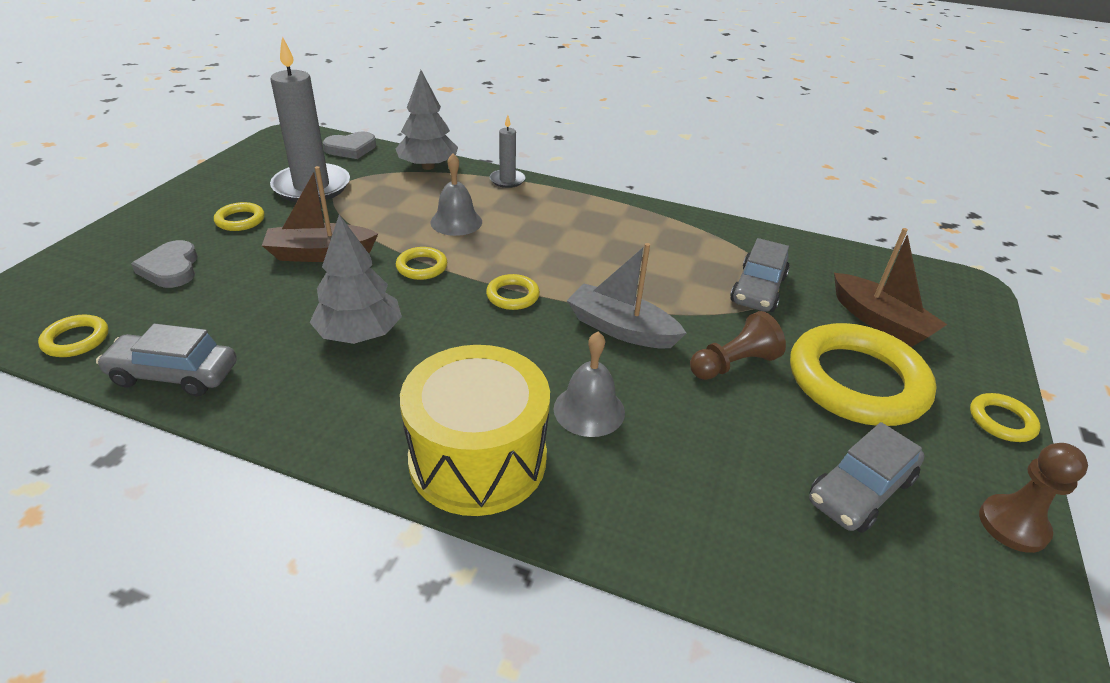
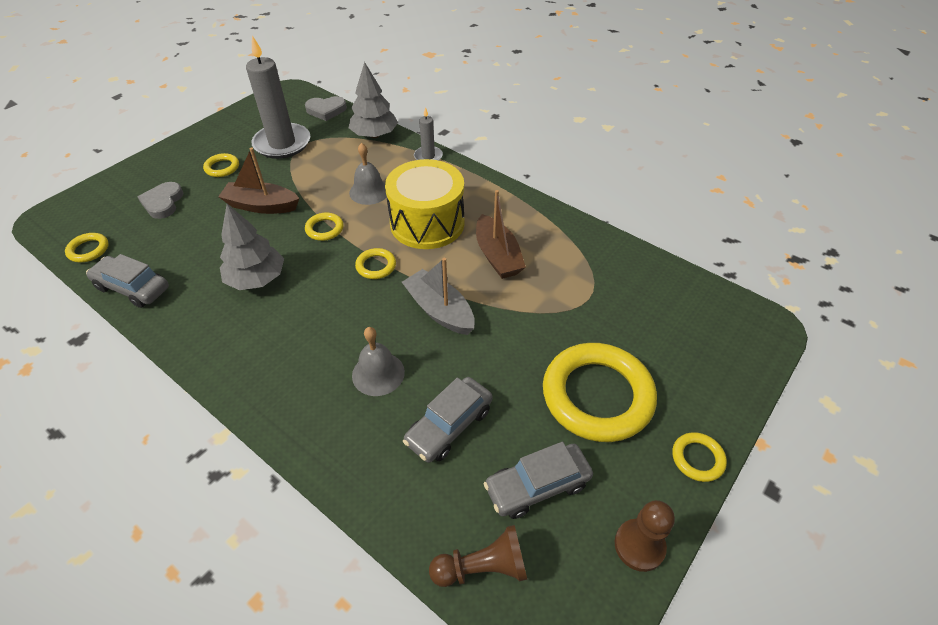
camera: 20 degrees right, 10 degrees up
(478, 459) = (285, 393): yellow drum -> yellow drum (427, 223)
(733, 364) = (507, 359): brown pawn -> brown pawn (482, 567)
(758, 289) = (570, 295): grey car -> grey car (449, 426)
(880, 321) = (656, 345): brown boat -> brown boat (497, 256)

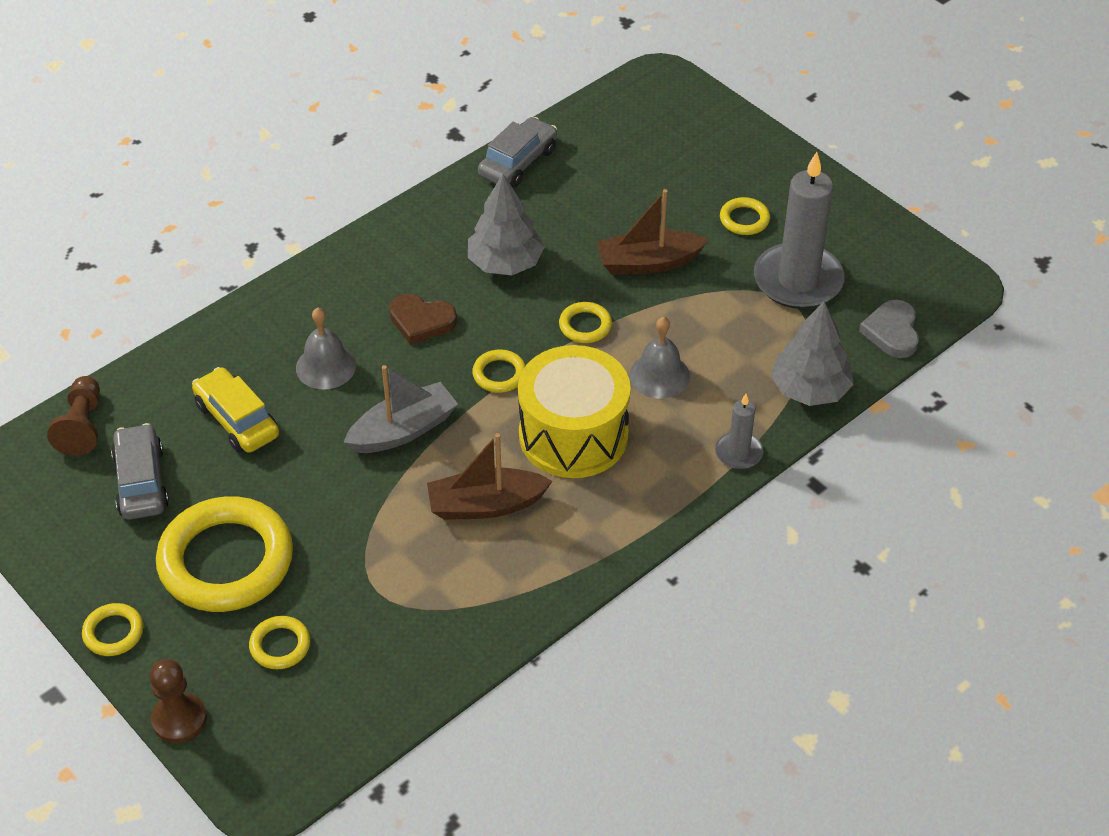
camera: 100 degrees right, 0 degrees up
(88, 250) = (593, 119): yellow ring -> yellow ring (280, 645)
(163, 202) = (673, 170): grey heart -> none
(261, 206) = (648, 263): brown boat -> brown boat turned 120 degrees counterclockwise
(322, 319) = (421, 321): none -> brown heart
(449, 426) = (237, 420): grey car -> yellow car
(639, 545) = (48, 550): brown pawn -> brown pawn (179, 719)

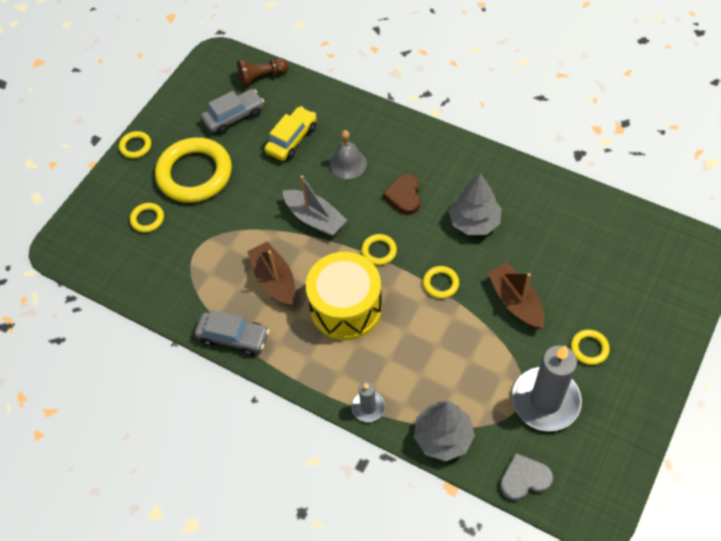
camera: 75 degrees right, 10 degrees up
(179, 719) = (91, 195): brown pawn -> none
(518, 162) = (570, 196): grey car -> grey car (233, 337)
(659, 375) = (416, 340): grey bell -> none

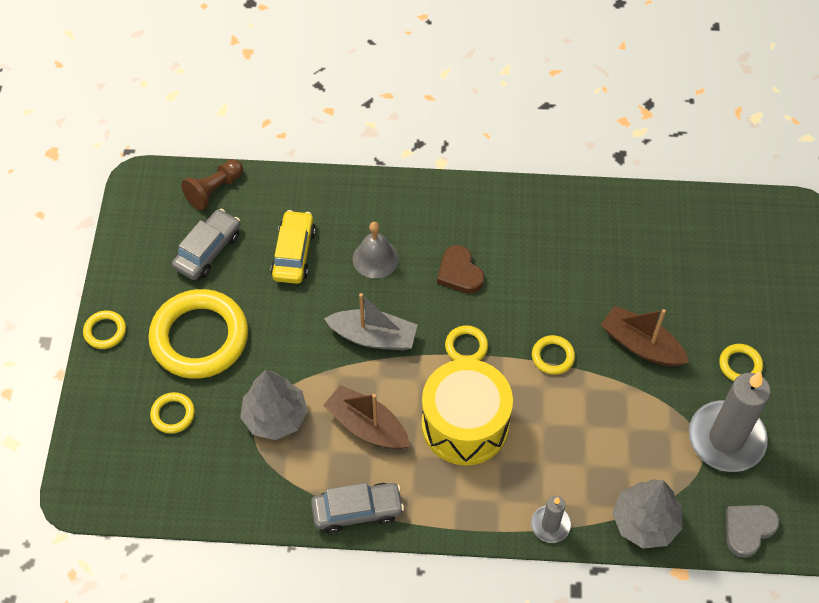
camera: 30 degrees left, 0 degrees up
(474, 221) = (551, 273): grey tree -> grey tree (275, 417)

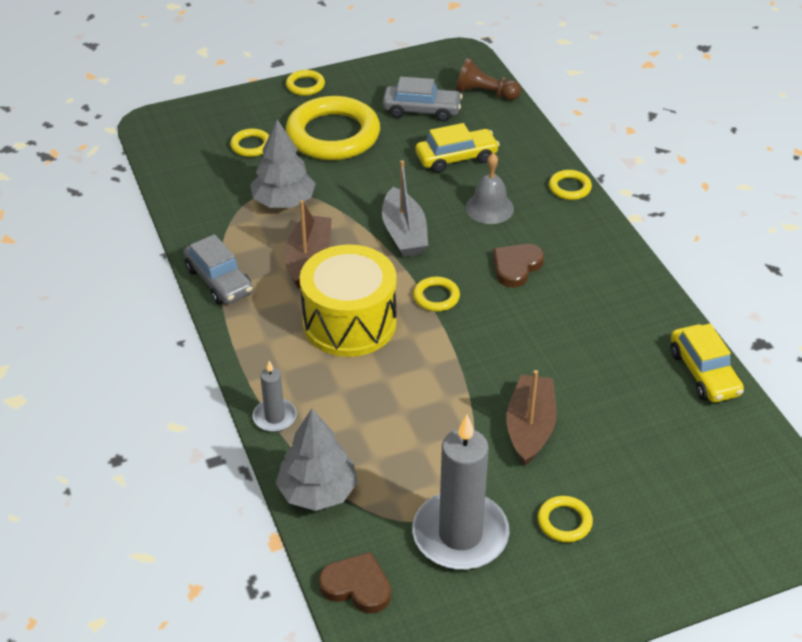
camera: 65 degrees right, 15 degrees down
(553, 356) = (467, 362): yellow ring -> yellow ring (569, 188)
(635, 206) = (704, 373): none -> yellow car
(748, 529) = (357, 586): grey heart -> brown heart

